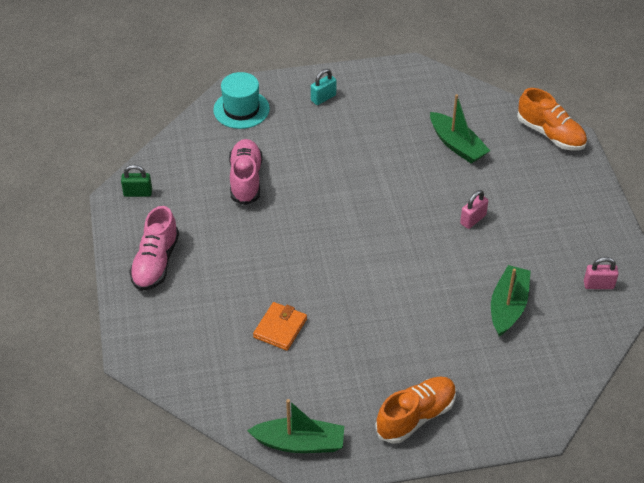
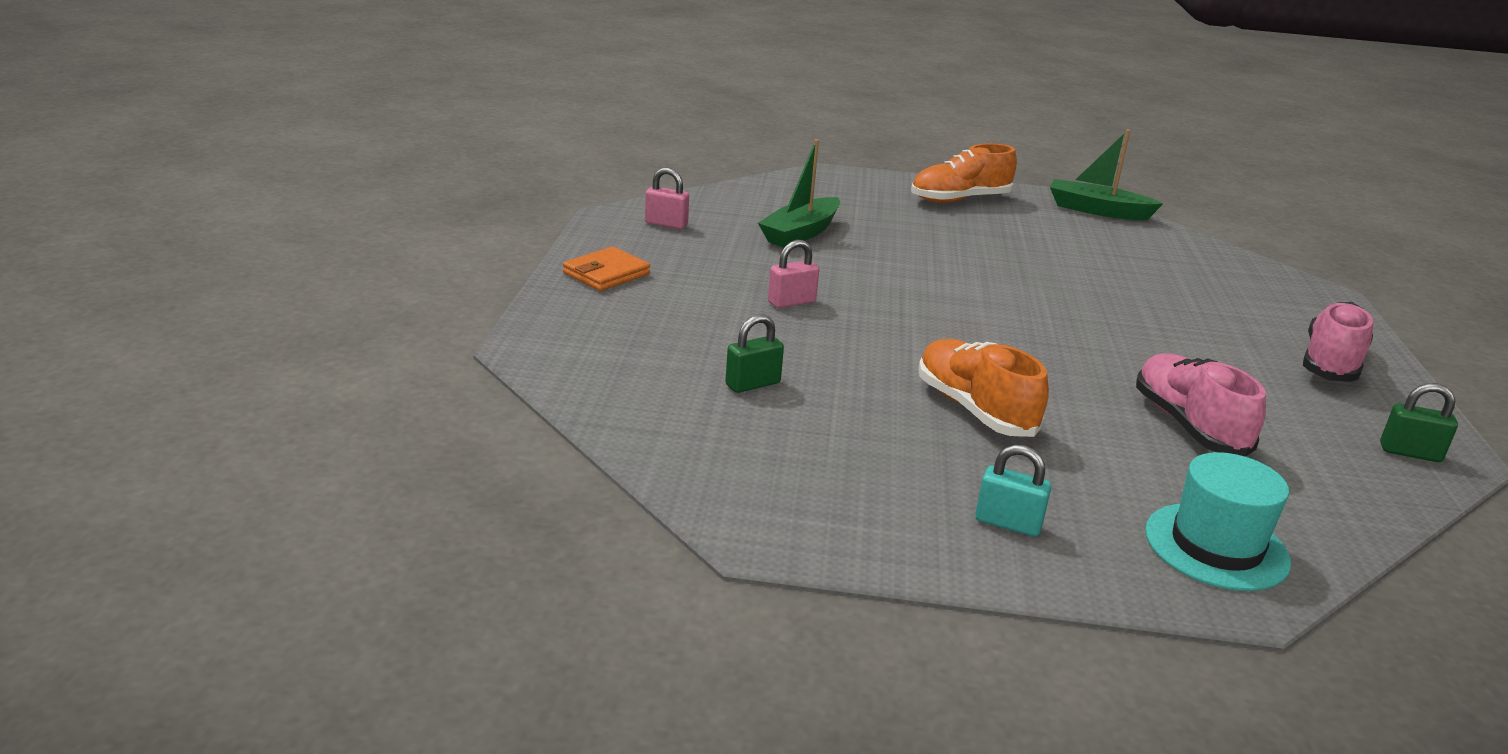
camera: 165 degrees left, 20 degrees down
(246, 180) = (1188, 426): pink shoe -> pink shoe turned 150 degrees clockwise
(280, 328) = (1119, 275): orange wallet -> orange wallet (606, 274)
(323, 98) = (1008, 523): turquoise padlock -> turquoise padlock turned 45 degrees clockwise
(457, 145) = (752, 384): green boat -> green padlock
(550, 134) = (563, 360): orange shoe -> orange shoe (974, 409)

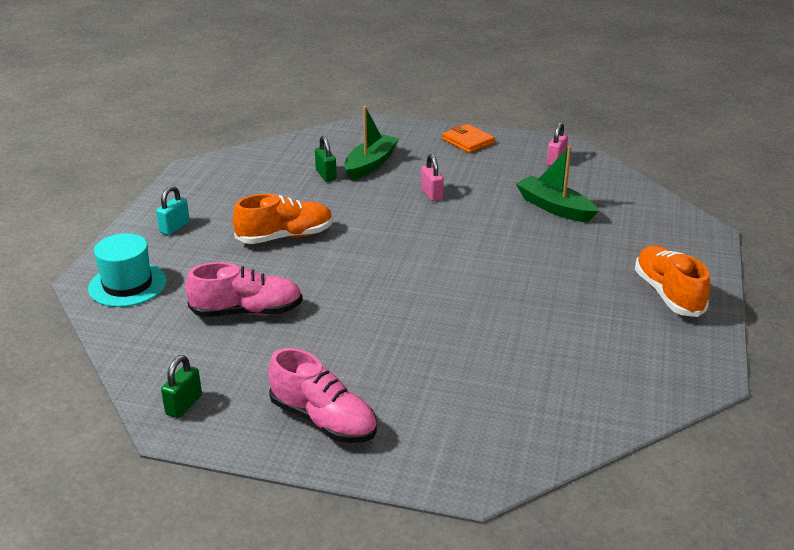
camera: 100 degrees right, 5 degrees up
(1097, 210) = (675, 378): green boat -> green boat (370, 164)

